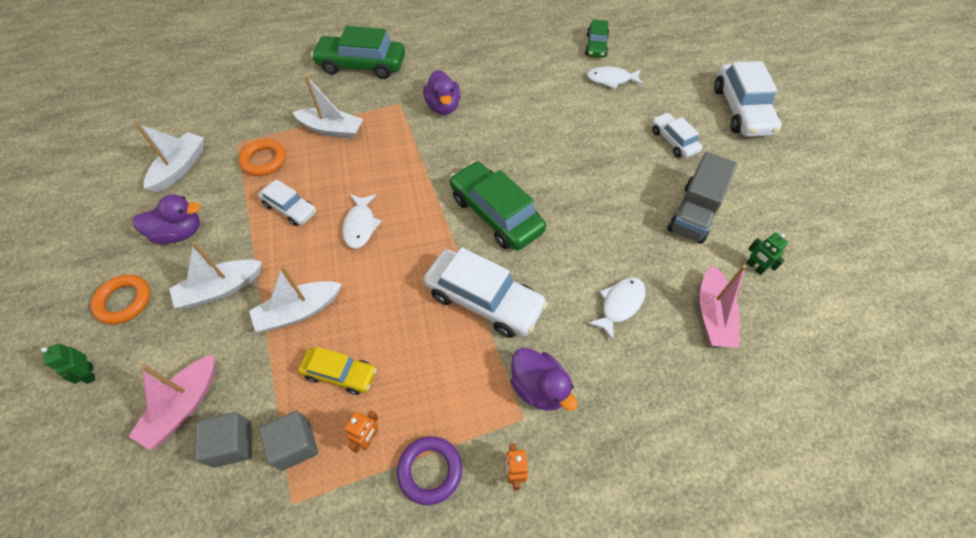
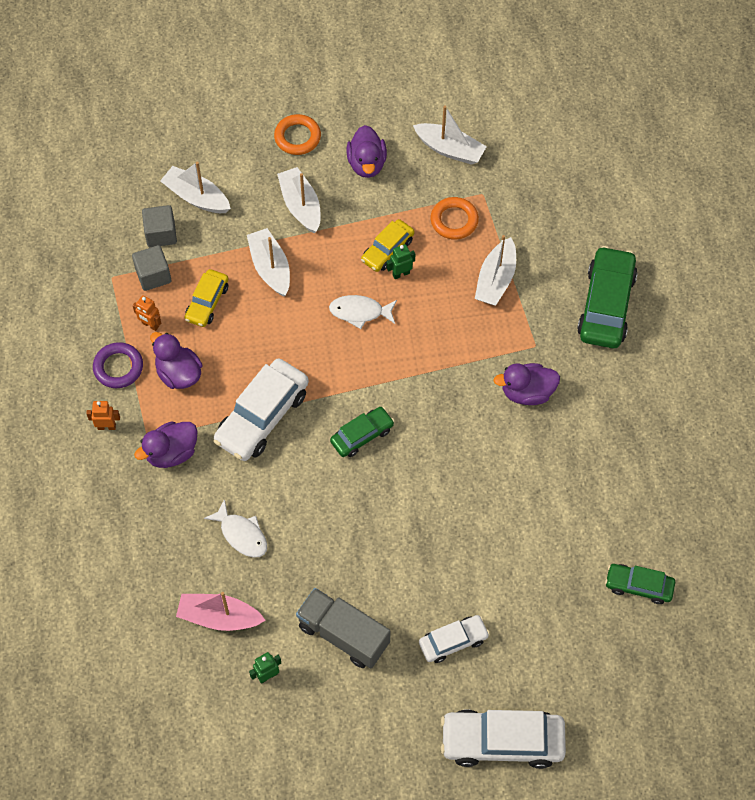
camera: 95 degrees right, 5 degrees up
(89, 373) = (233, 129): green robot -> green robot (401, 274)
(184, 406) = (196, 197): pink boat -> white boat
(290, 208) = (387, 250): white car -> yellow car
(436, 393) = (179, 373): none -> purple duck
(496, 214) = (362, 435): green car -> green car, size x0.58
(611, 79) = (568, 592): white fish -> none

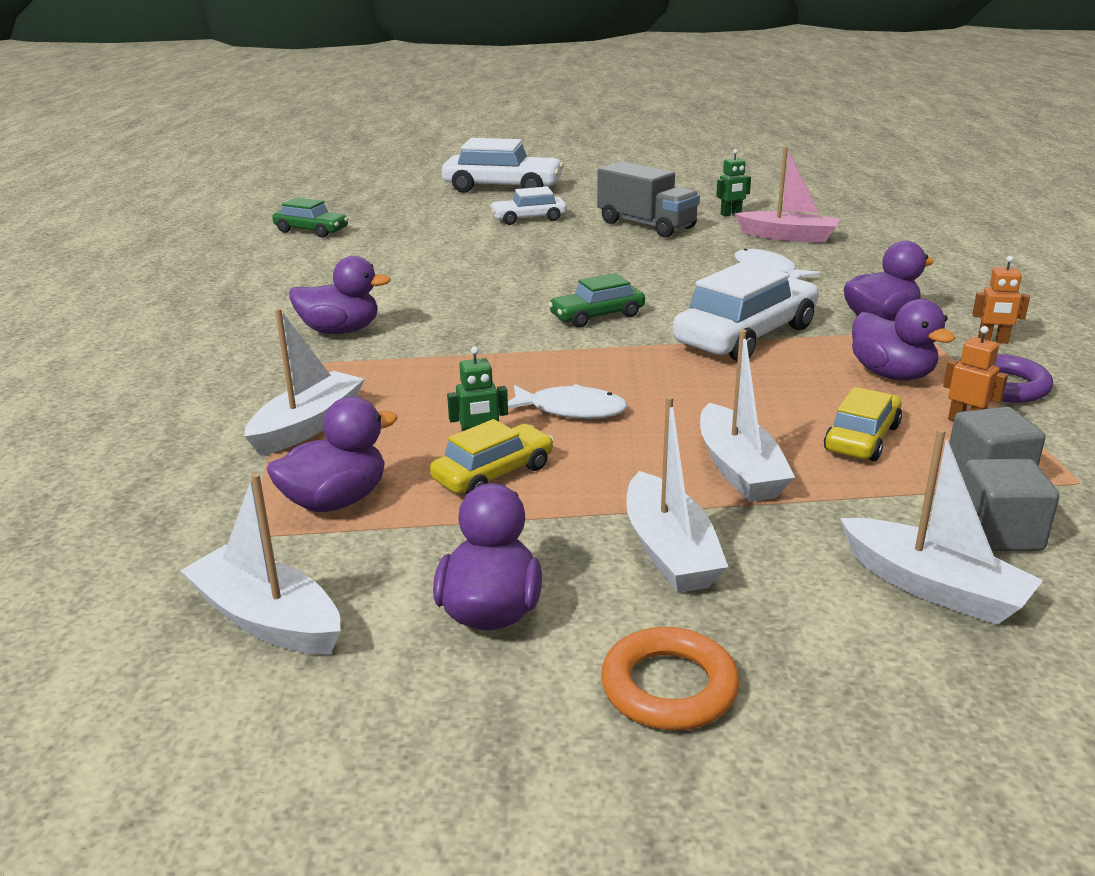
camera: 170 degrees left, 35 degrees down
(454, 220) = (336, 501): orange ring -> purple duck
(606, 305) = (145, 390): green car -> none

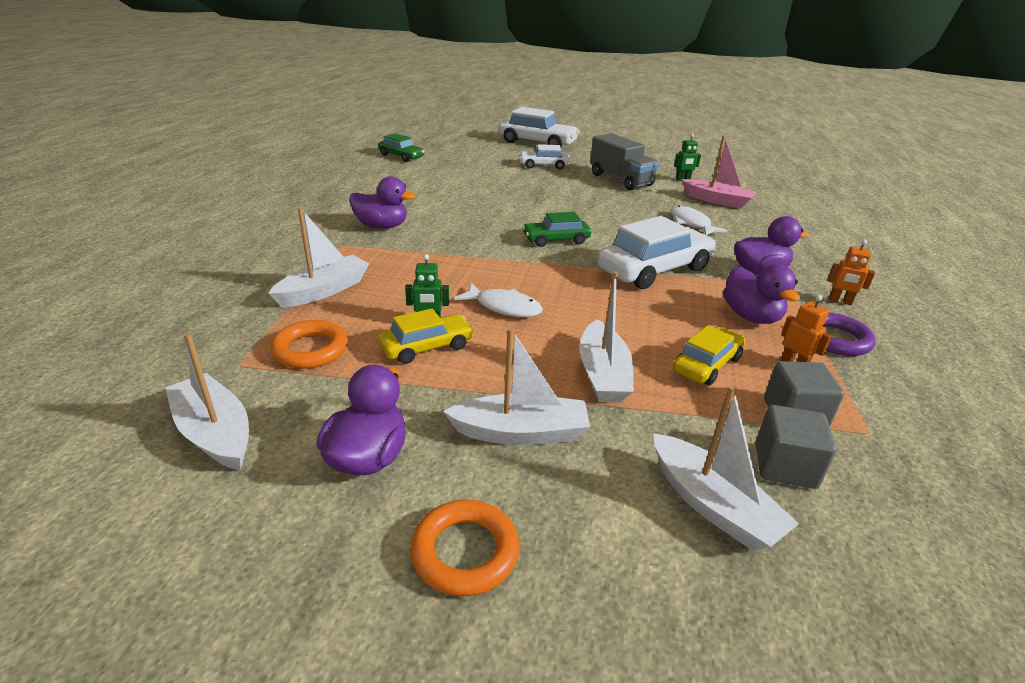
camera: 10 degrees right, 5 degrees up
(336, 501) = (310, 349): purple duck -> orange ring
(669, 551) = (521, 432): white boat -> white boat turned 90 degrees counterclockwise

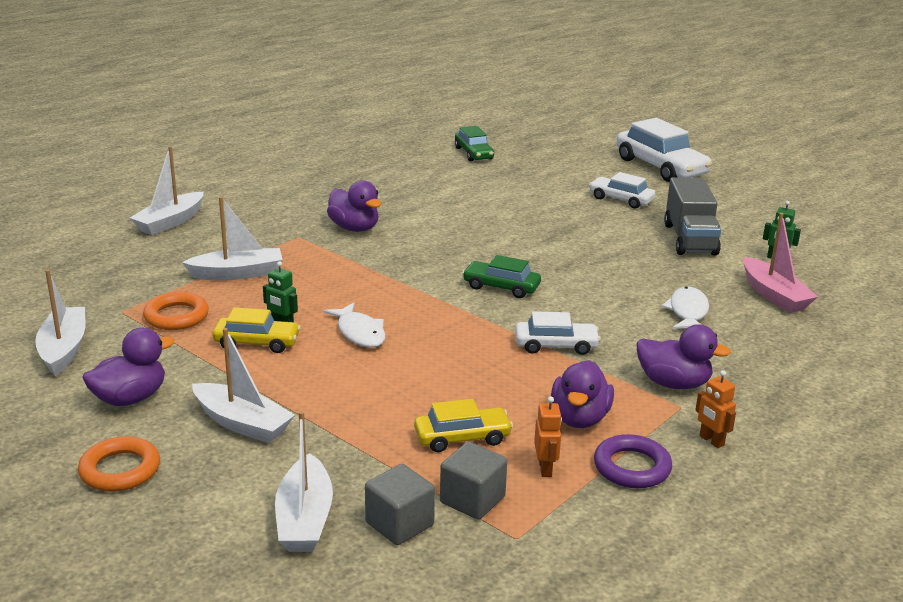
camera: 35 degrees right, 5 degrees down
(603, 374) = (361, 411): white boat -> white boat (170, 222)
(654, 270) = (556, 345): white car -> white car, size x0.58

